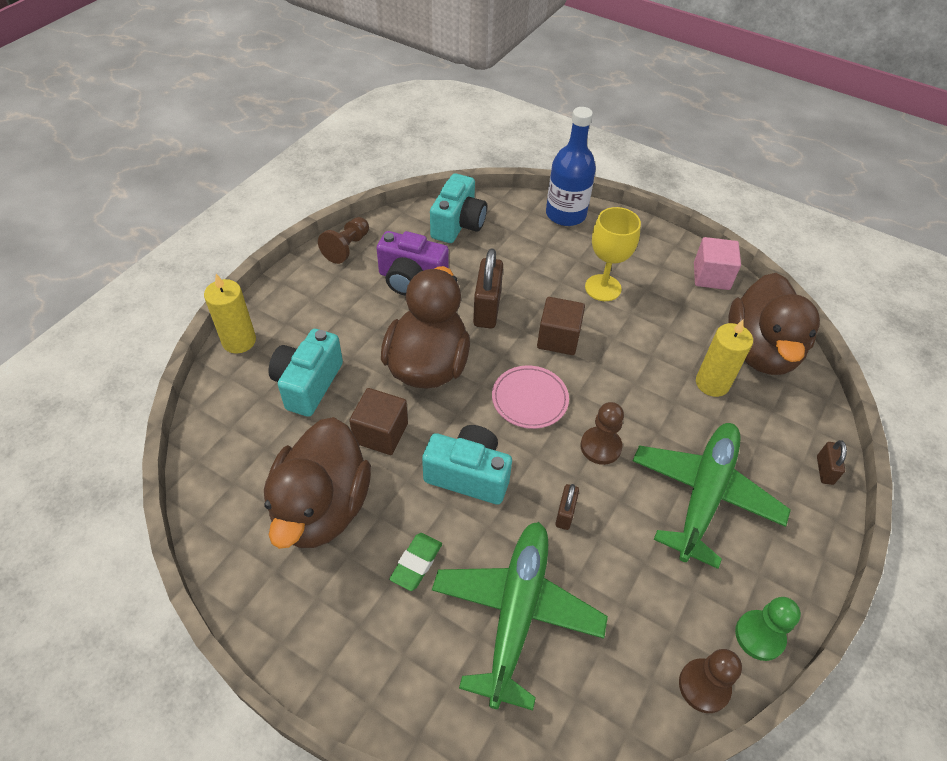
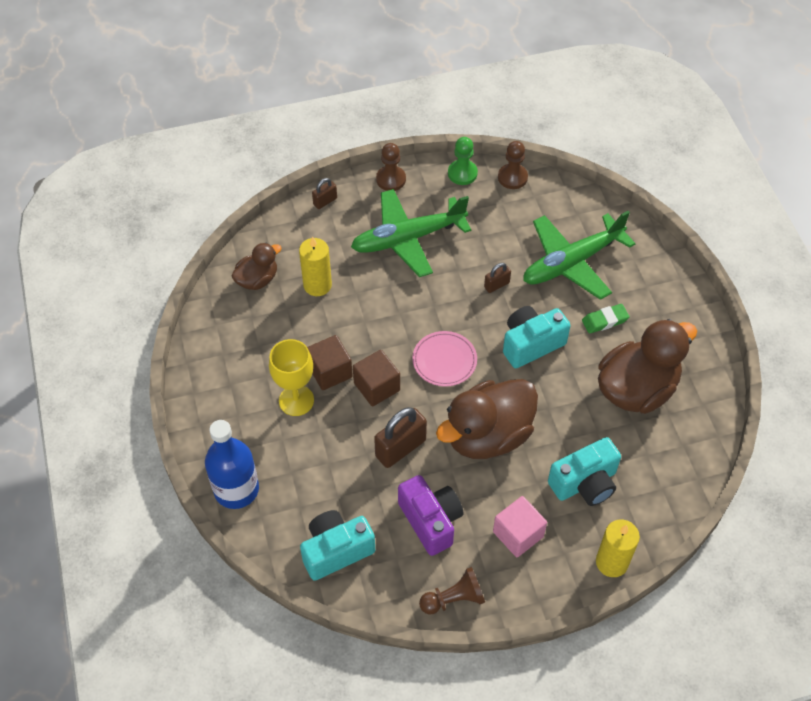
camera: 135 degrees left, 5 degrees up
(381, 433) = (563, 409): brown cube -> brown cube (330, 371)
(468, 475) = (531, 344): turquoise camera -> turquoise camera turned 90 degrees clockwise
(600, 446) = (434, 302): brown pawn -> brown pawn (391, 179)
(711, 276) = (207, 349): pink cube -> pink cube (518, 534)
(760, 351) = (257, 279): brown duck -> brown duck, size x0.54

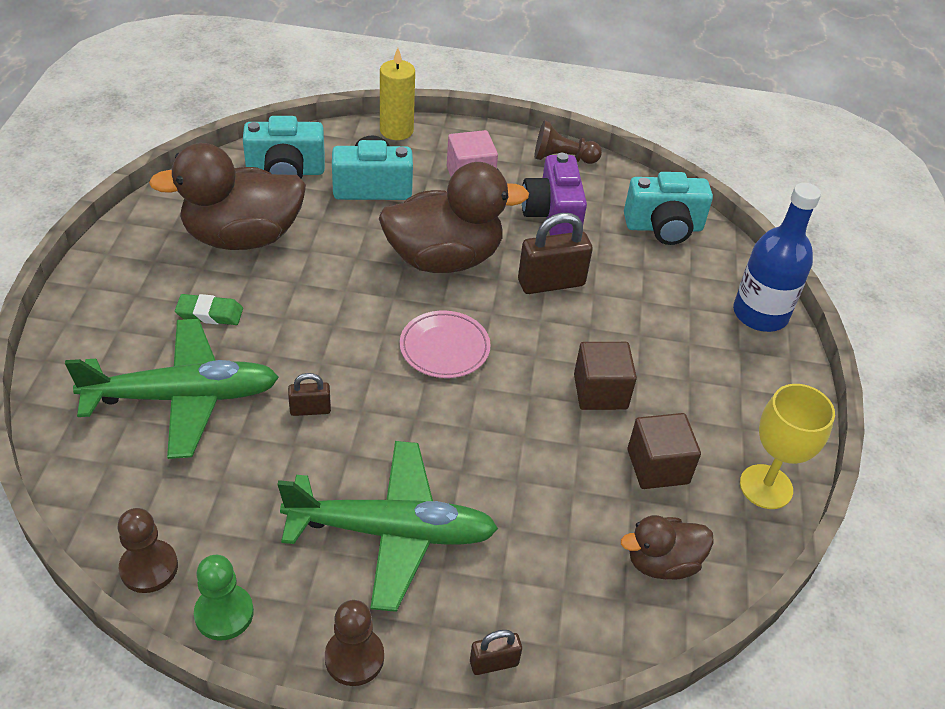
camera: 160 degrees left, 10 degrees down
(296, 400) = (658, 376): yellow goblet -> yellow goblet (766, 487)
(317, 285) = (570, 515): yellow candle -> none
(377, 387) = (547, 352): brown cube -> brown cube (658, 466)
(531, 344) = (323, 324): turquoise camera -> turquoise camera (285, 172)

